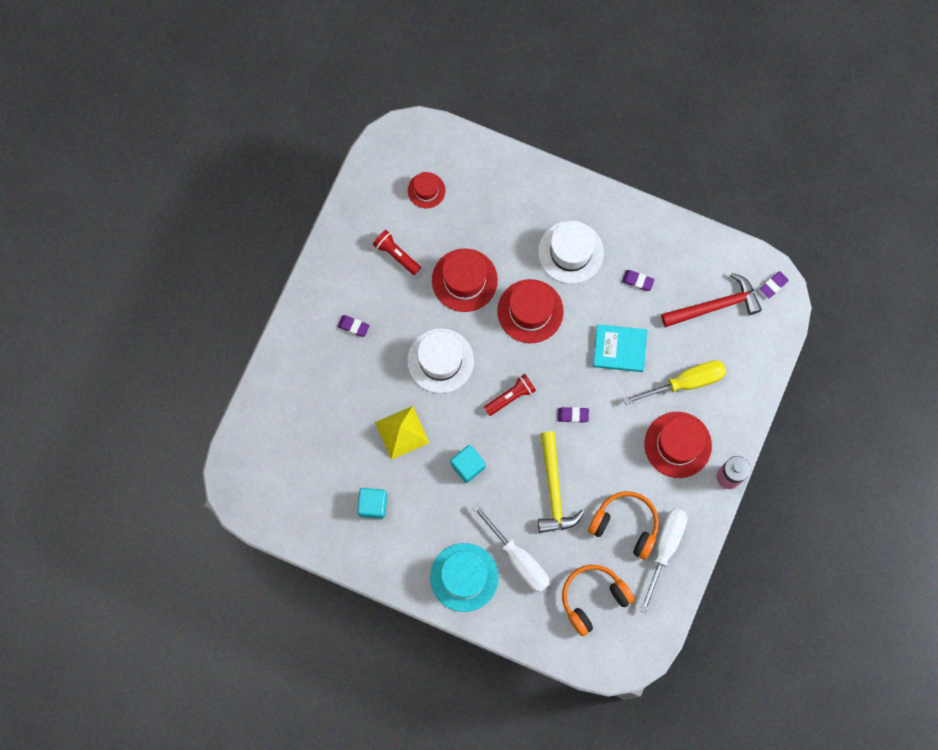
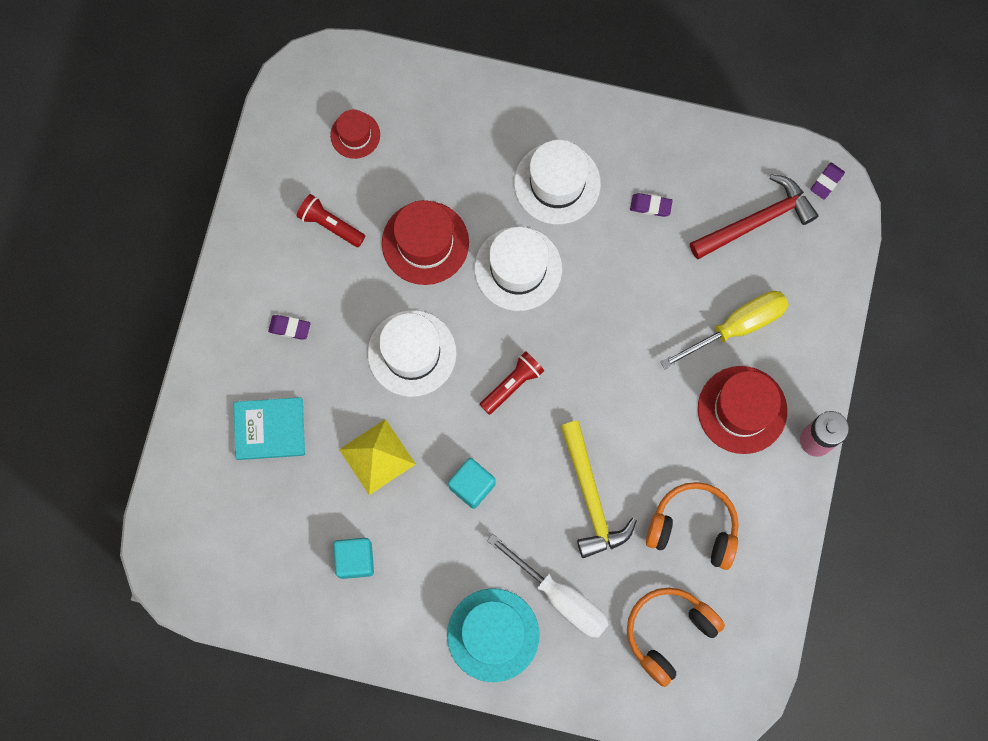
camera: 10 degrees left, 0 degrees up
(530, 311) = (518, 268): red hat -> white hat
(572, 415) = (598, 395): purple eraser -> none
(619, 349) = (643, 297): turquoise book -> turquoise book (270, 429)
(665, 548) = (750, 549): white screwdriver -> none

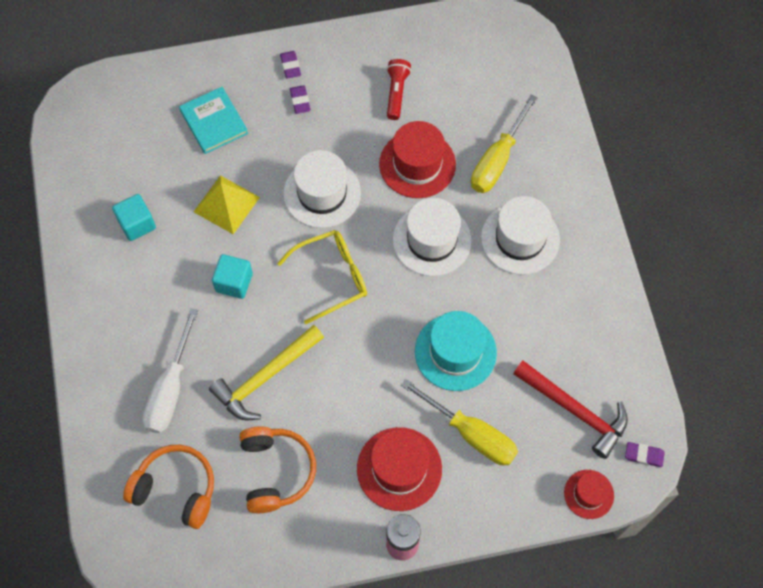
camera: 65 degrees right, 10 degrees down
(355, 135) = (478, 79): red hat -> red hat (588, 494)
(459, 162) = (497, 160): none -> yellow screwdriver
(493, 635) = (118, 350): turquoise hat -> turquoise hat (455, 352)
(512, 385) = (332, 277): red flashlight -> yellow glasses
(650, 206) = (540, 318): purple eraser -> purple eraser (290, 66)

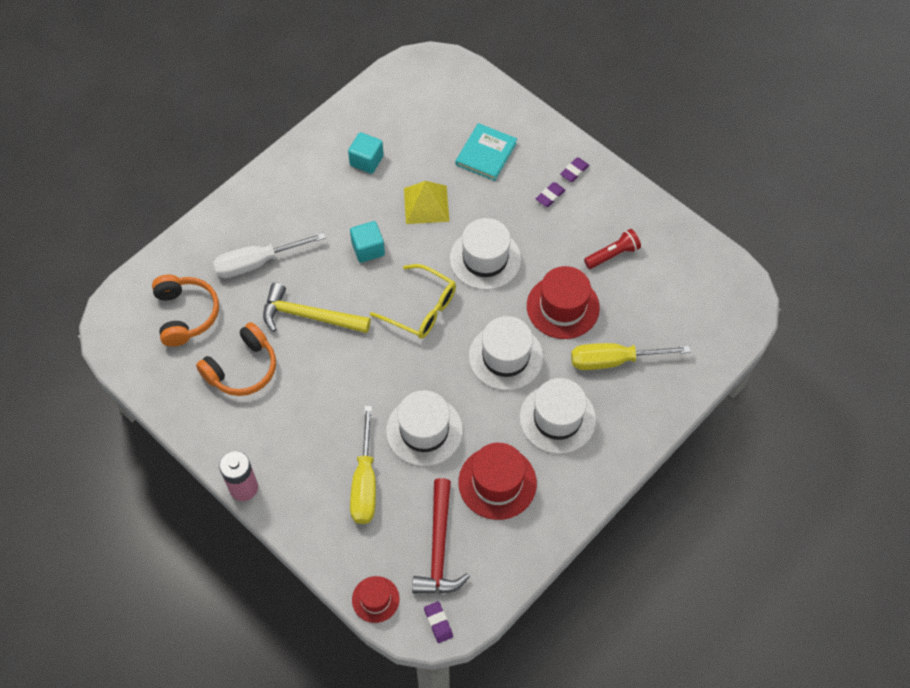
camera: 55 degrees right, 5 degrees down
(399, 469) = (301, 449): red hat -> red hat (497, 482)
(455, 352) = (424, 430): turquoise hat -> white hat

